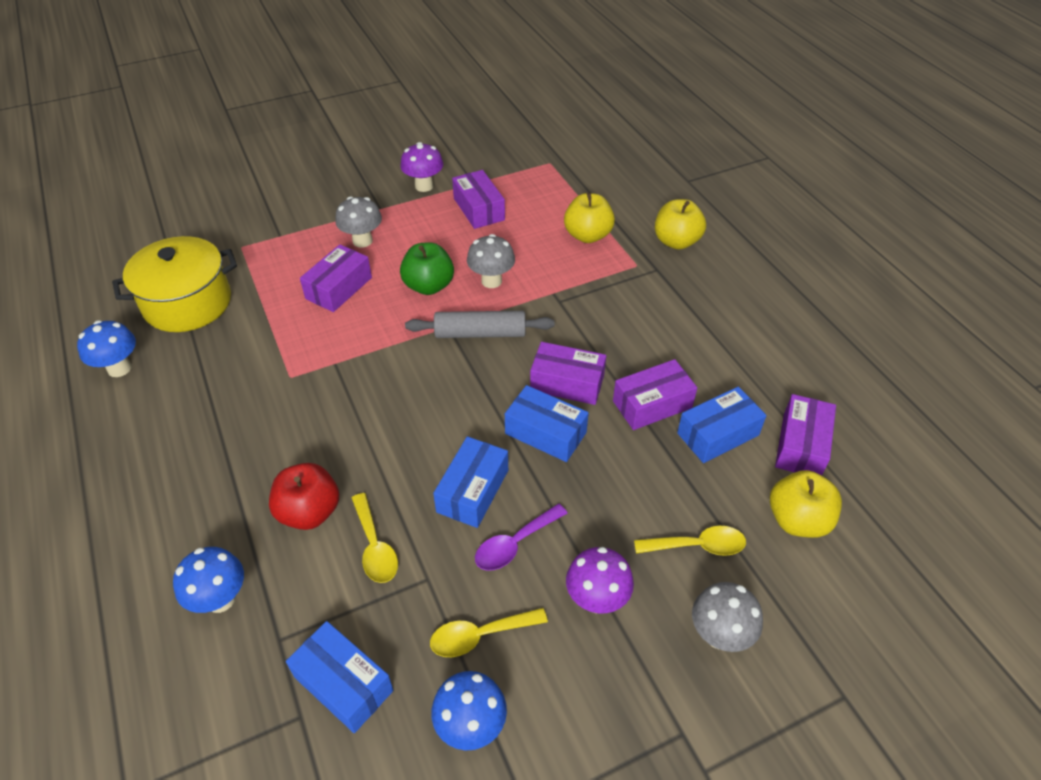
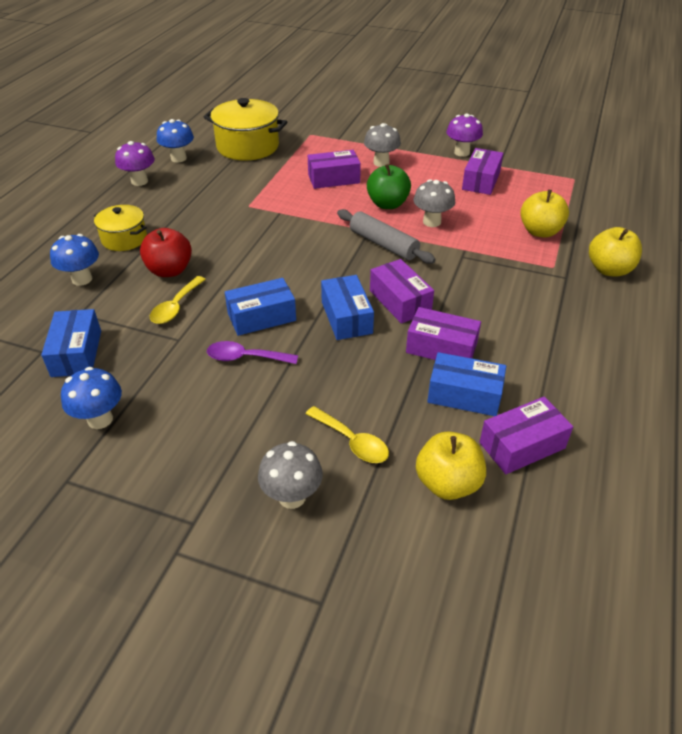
camera: 45 degrees right, 5 degrees down
(200, 514) = (124, 239): none -> yellow pot
(480, 635) = (164, 384): yellow spoon -> none
(596, 599) = (248, 418): purple mushroom -> purple mushroom (139, 181)

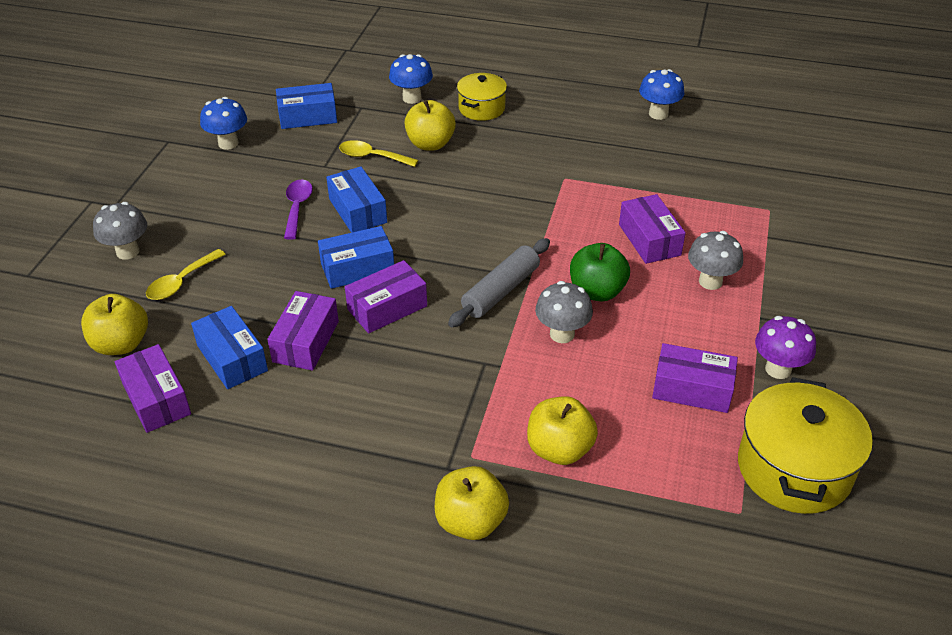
camera: 85 degrees right, 0 degrees up
(139, 181) = (596, 97): purple mushroom -> none
(169, 270) = (430, 144): red apple -> yellow apple
(248, 146) = (709, 160): yellow pot -> yellow pot (794, 469)
(464, 395) = (232, 358): blue box -> blue box turned 45 degrees counterclockwise

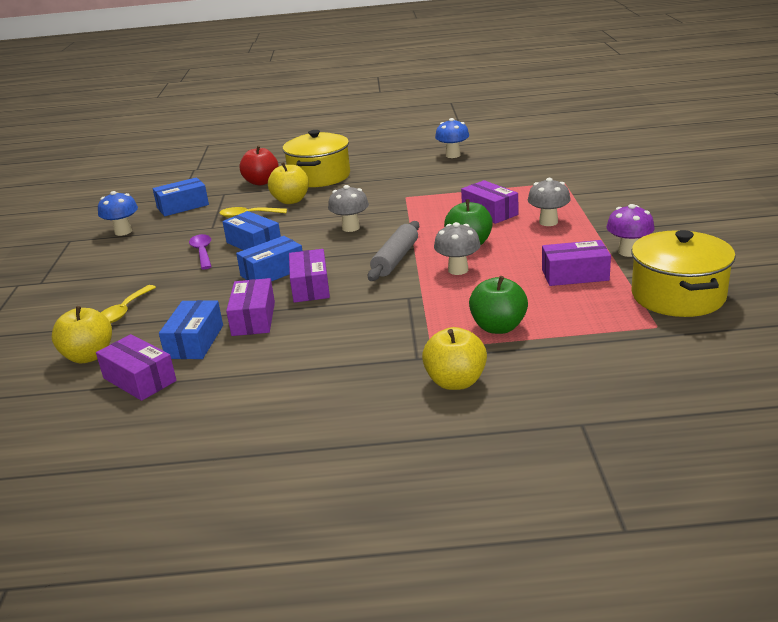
camera: 15 degrees left, 15 degrees down
(127, 252) = (66, 305): grey mushroom -> grey mushroom (350, 228)
(232, 358) = (195, 341): blue box -> blue box turned 60 degrees clockwise
(387, 308) = (310, 287): purple box -> purple box turned 45 degrees counterclockwise
(412, 98) = (261, 182): blue mushroom -> red apple
(481, 108) = (319, 177): yellow pot -> yellow pot, size x1.67
(559, 449) = (498, 327): yellow apple -> green apple

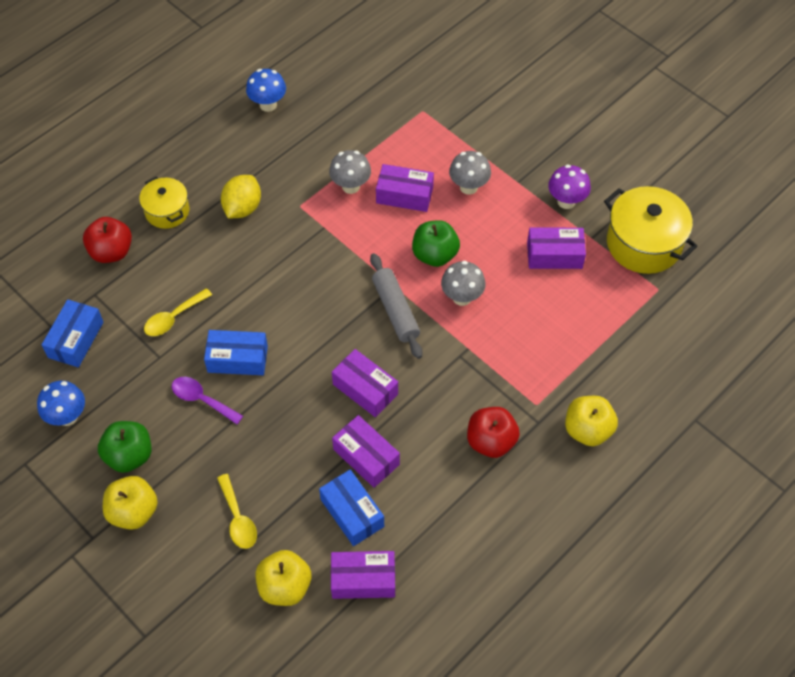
camera: 45 degrees left, 30 degrees up
(272, 272) = (308, 389): blue box -> none
(291, 200) = (188, 270): yellow apple -> yellow apple (133, 511)
(319, 177) = (167, 211): yellow pot -> yellow pot, size x0.60
(350, 228) = (303, 285): grey mushroom -> grey mushroom (351, 186)
(359, 351) = (491, 441): none -> red apple
(367, 187) = (242, 208): none -> yellow lemon
(498, 327) = (559, 353): green apple -> green apple (129, 455)
(575, 275) = (554, 255): purple box -> purple box turned 45 degrees clockwise

